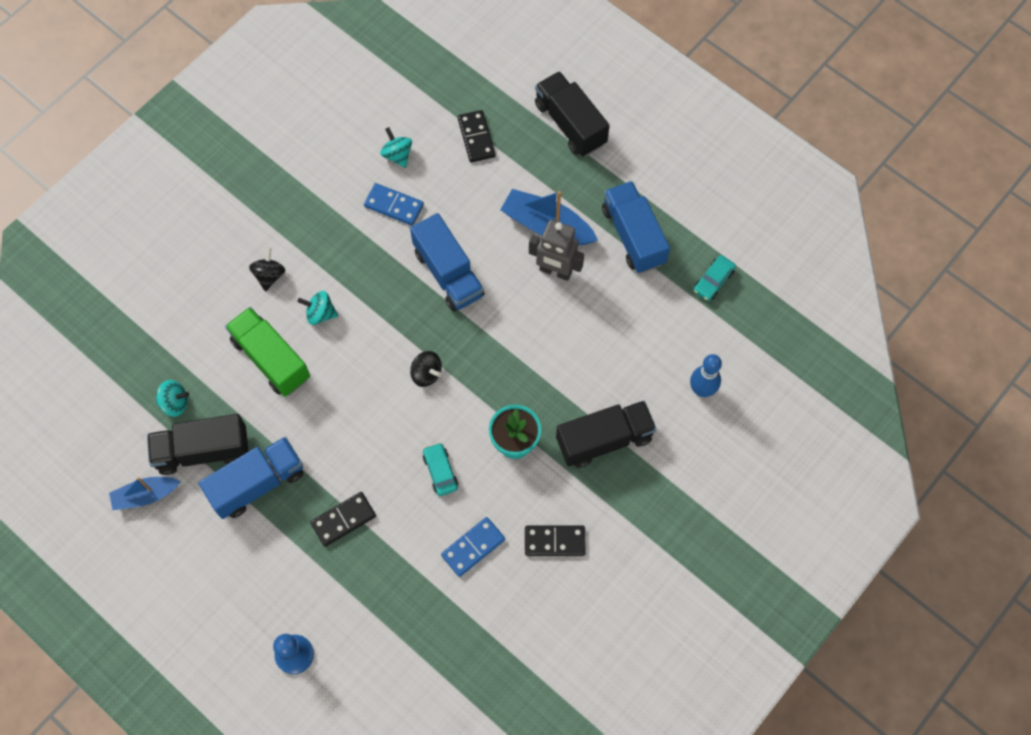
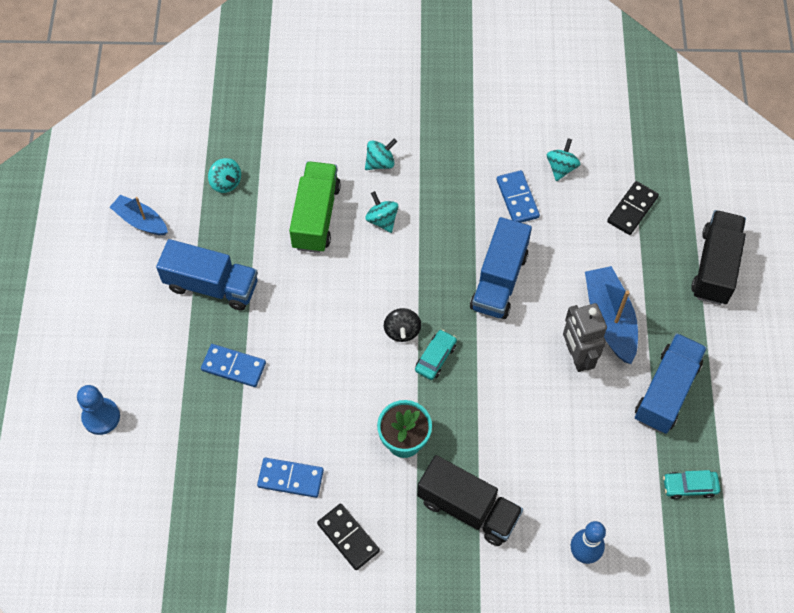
camera: 50 degrees right, 5 degrees down
(203, 451) = (205, 230): black truck -> none
(269, 275) = (380, 162): black spinning top -> turquoise spinning top
(343, 519) = (234, 366): black domino -> blue domino
(440, 471) = (332, 405): turquoise car -> turquoise car (435, 358)

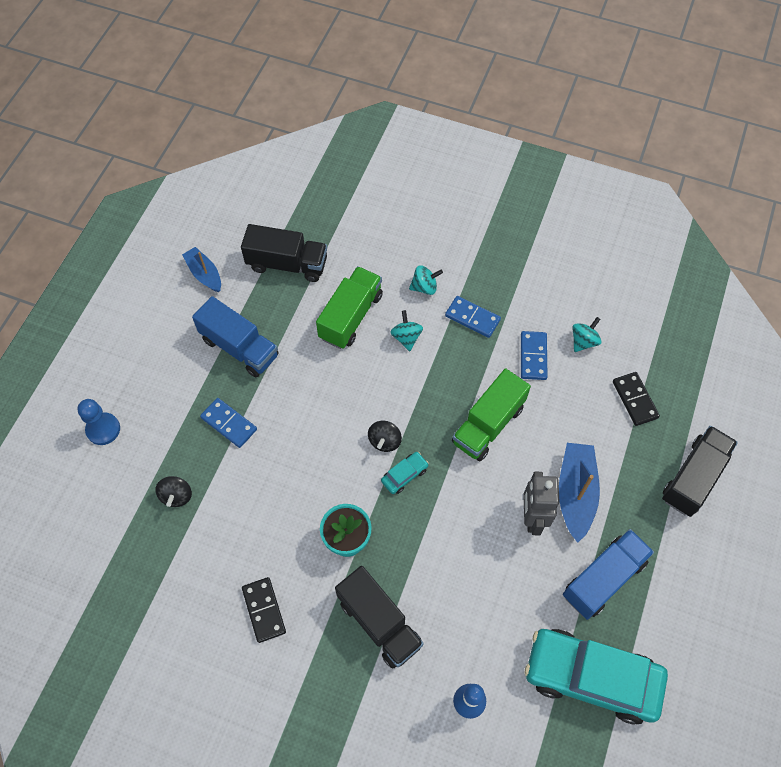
camera: 20 degrees right, 0 degrees up
(210, 457) = (176, 496): none -> black spinning top
(226, 183) = (287, 264): turquoise spinning top -> black truck
(290, 478) = (236, 539): blue domino -> blue domino (472, 318)
(499, 281) = (488, 425): blue truck -> green truck
(632, 209) = (635, 400): black domino -> black domino turned 75 degrees counterclockwise
(689, 486) = (591, 677): turquoise car -> turquoise car, size x2.49

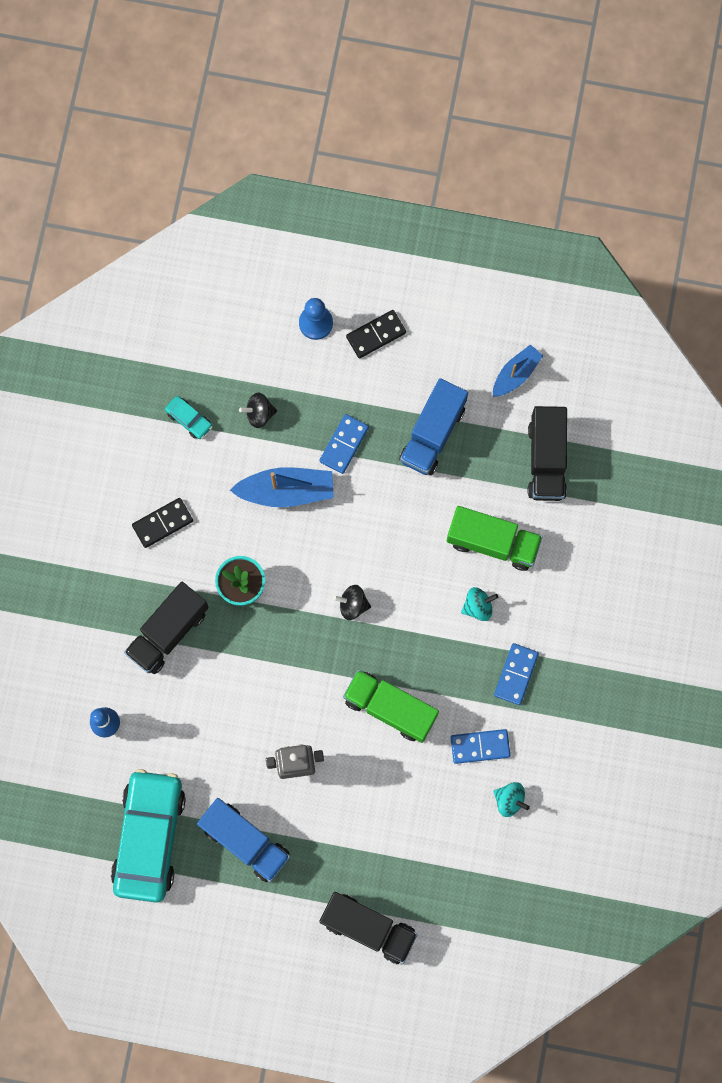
camera: 80 degrees right, 15 degrees up
(404, 475) = (319, 631): turquoise car -> turquoise car (189, 419)
(424, 287) = (545, 616): turquoise spinning top -> none
(575, 493) = (329, 806): blue boat -> blue boat (286, 491)
(635, 400) = (447, 861): black domino -> black domino (376, 335)

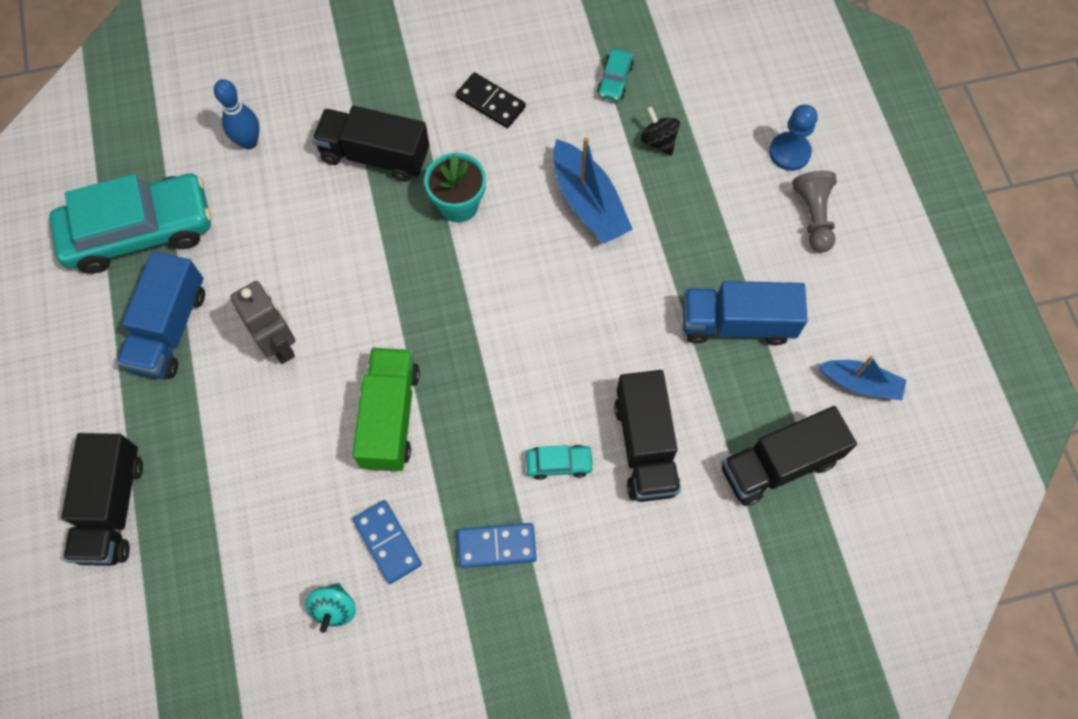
camera: 65 degrees right, 10 degrees down
(344, 444) = (672, 237): blue domino -> none
(352, 604) = (493, 324): black spinning top -> none
(376, 335) = (813, 216): black domino -> grey pawn
(478, 606) = (559, 464): turquoise spinning top -> turquoise car
(492, 542) = (645, 446): green truck -> black truck

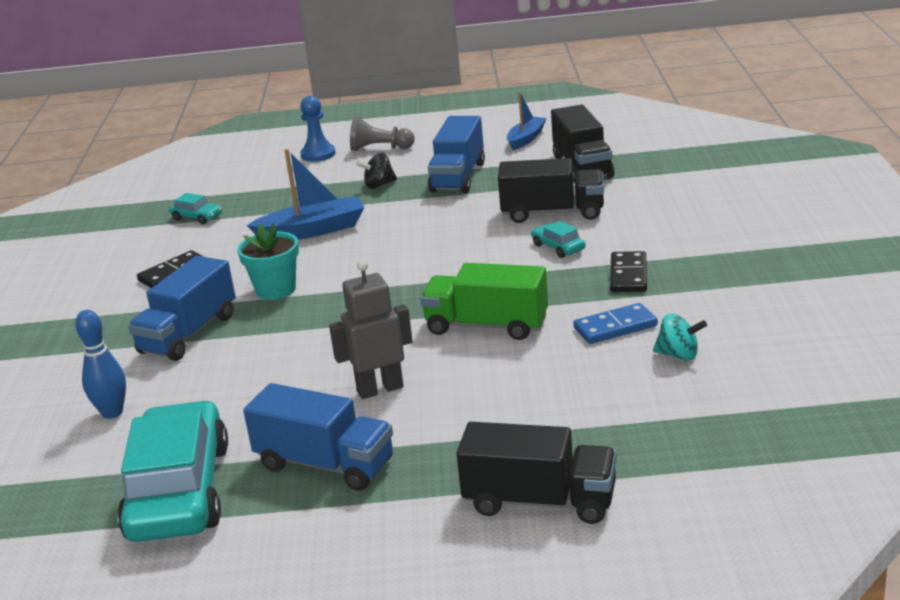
camera: 75 degrees left, 40 degrees down
(375, 156) = (188, 334): black truck -> blue truck
(496, 546) = (628, 275): blue domino -> black domino
(559, 464) = (558, 247): turquoise car -> turquoise car turned 45 degrees counterclockwise
(658, 141) = (272, 201): black spinning top -> black spinning top (379, 185)

